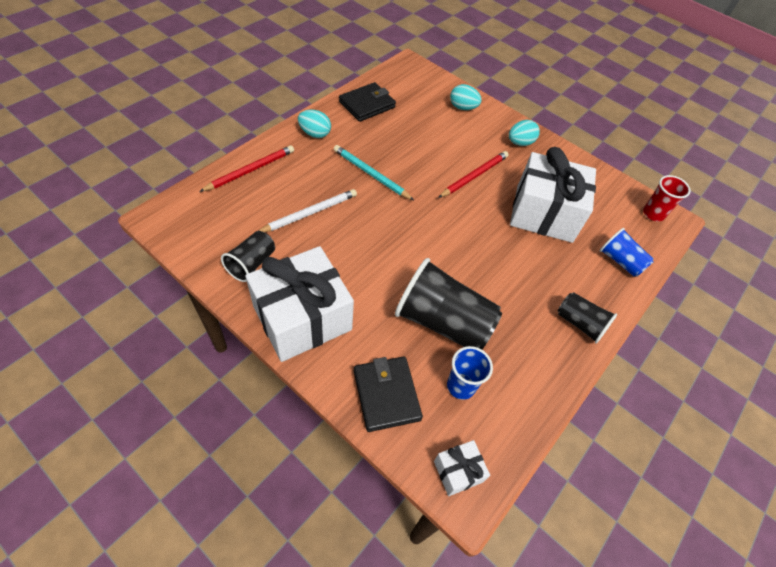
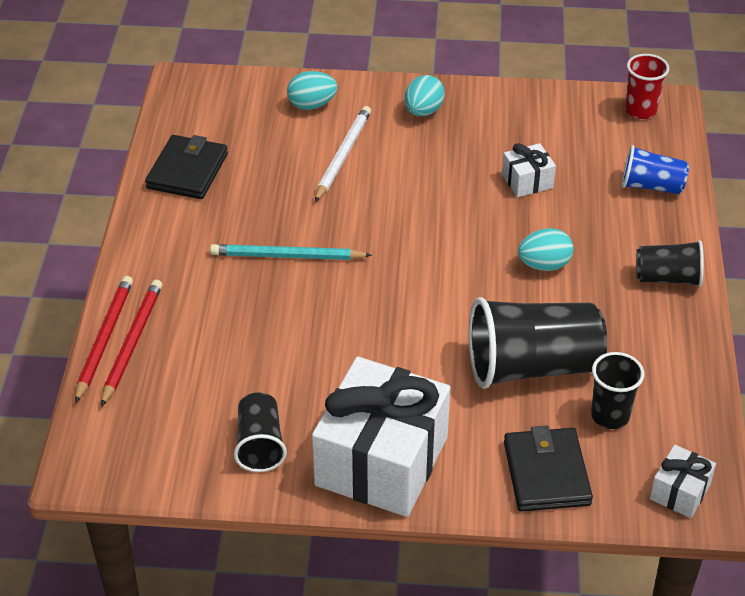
camera: 30 degrees left, 10 degrees down
(310, 213) = (264, 346): white pencil -> white pencil (343, 155)
(315, 134) = (162, 248): turquoise egg -> turquoise egg (544, 265)
(386, 395) = (546, 473): black wallet -> black wallet turned 45 degrees clockwise
(461, 386) = (610, 415): blue cup -> black cup
(474, 176) = (409, 184): red pencil -> red pencil (104, 339)
(544, 213) = (527, 181): white gift -> white gift, size x0.44

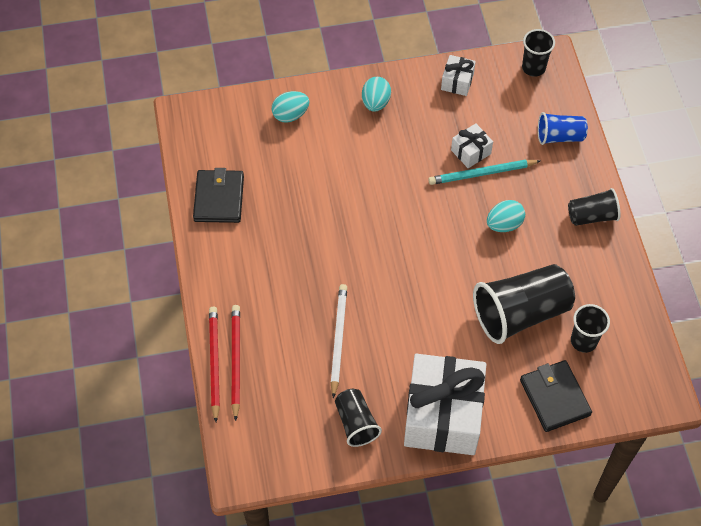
camera: 15 degrees left, 15 degrees up
(287, 256) = (320, 259): turquoise pencil -> turquoise pencil (482, 174)
(343, 155) = (329, 158): white pencil -> white pencil (338, 339)
(640, 111) = (533, 68): red cup -> black cup
(679, 492) = (644, 390): white gift -> white gift (457, 82)

